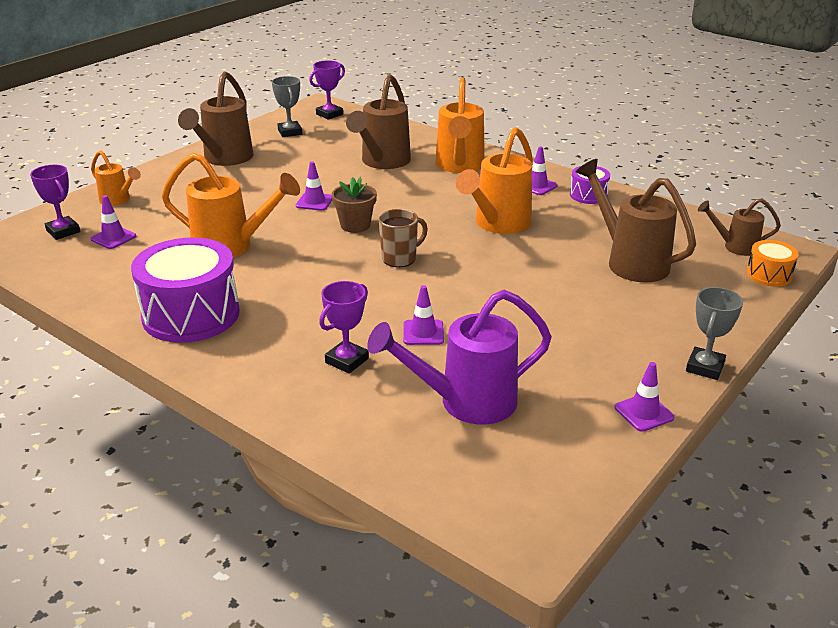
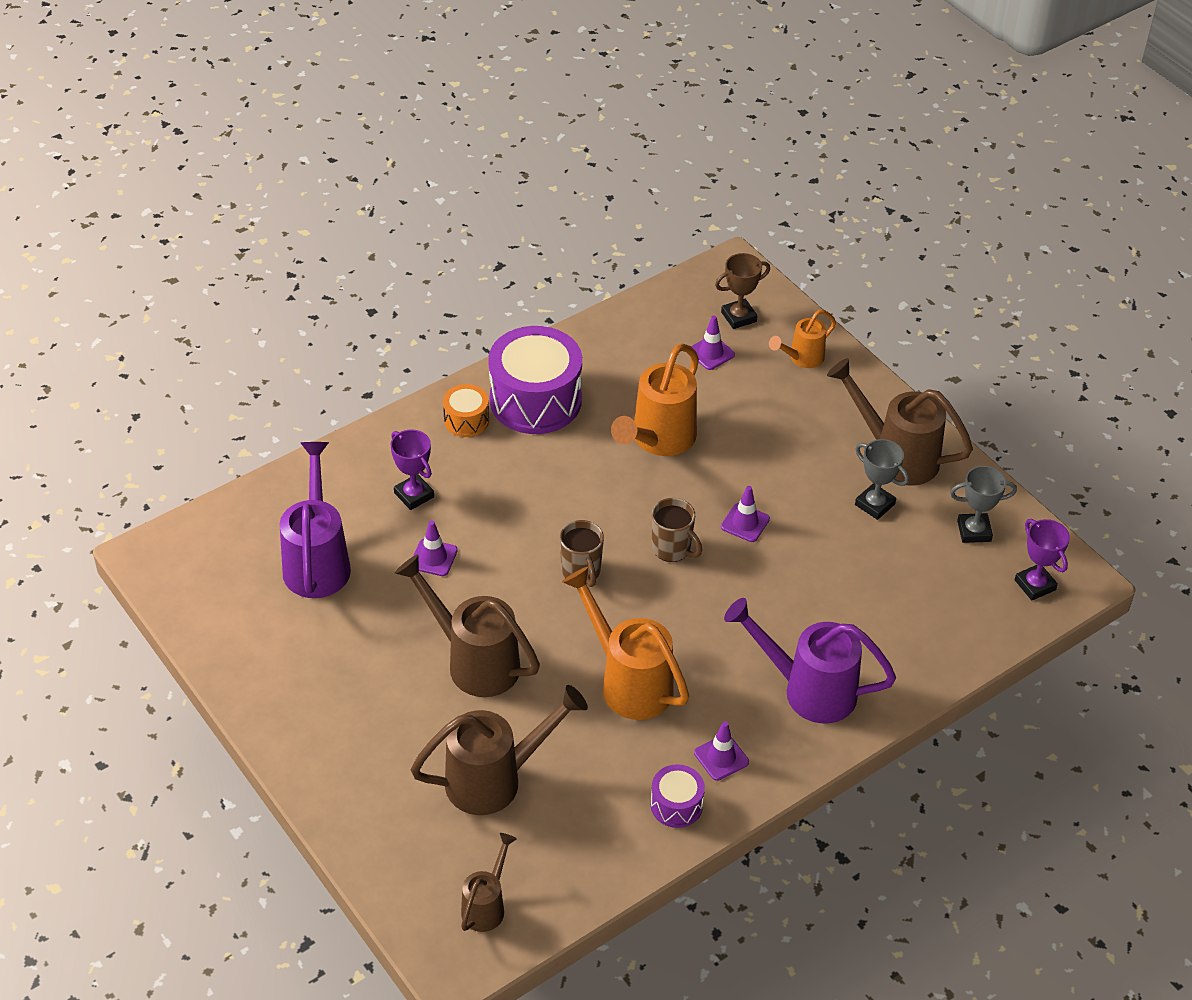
camera: 105 degrees right, 15 degrees up
(63, 231) = (738, 317): purple trophy -> brown trophy
(355, 225) = (672, 549): brown flower pot -> brown mug
(382, 162) = (844, 610): brown watering can -> brown watering can (474, 661)
(459, 166) = (808, 690): orange watering can -> purple watering can
(644, 413) = (243, 679): purple traffic cone -> none
(705, 367) = (281, 756): grey trophy -> grey trophy (874, 504)
(769, 275) = (412, 906): orange drum -> orange drum (466, 420)

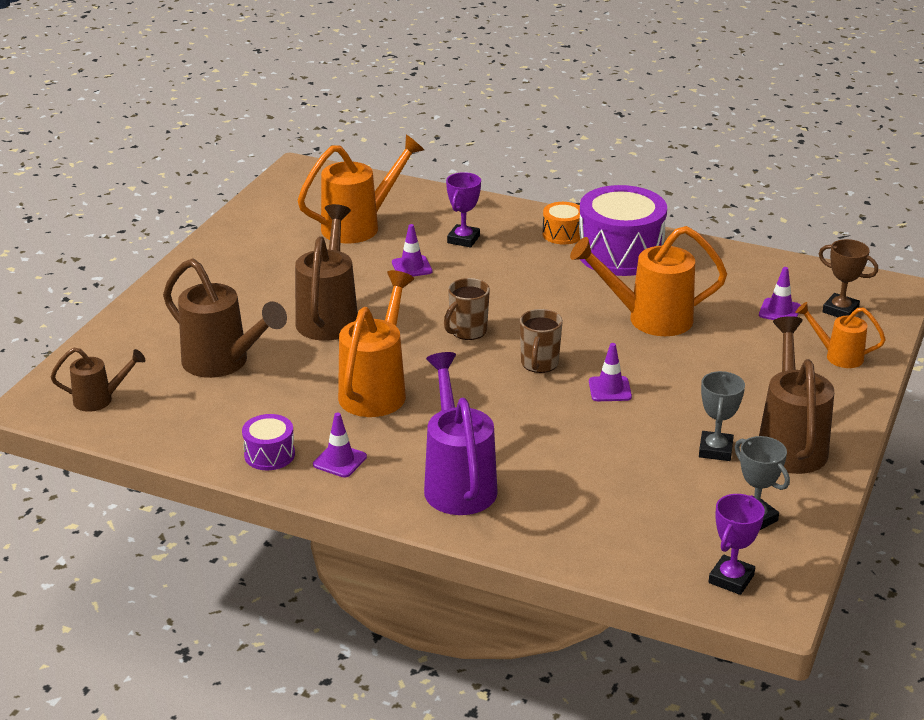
camera: 60 degrees right, 15 degrees down
(317, 561) = (359, 226): purple watering can -> orange watering can

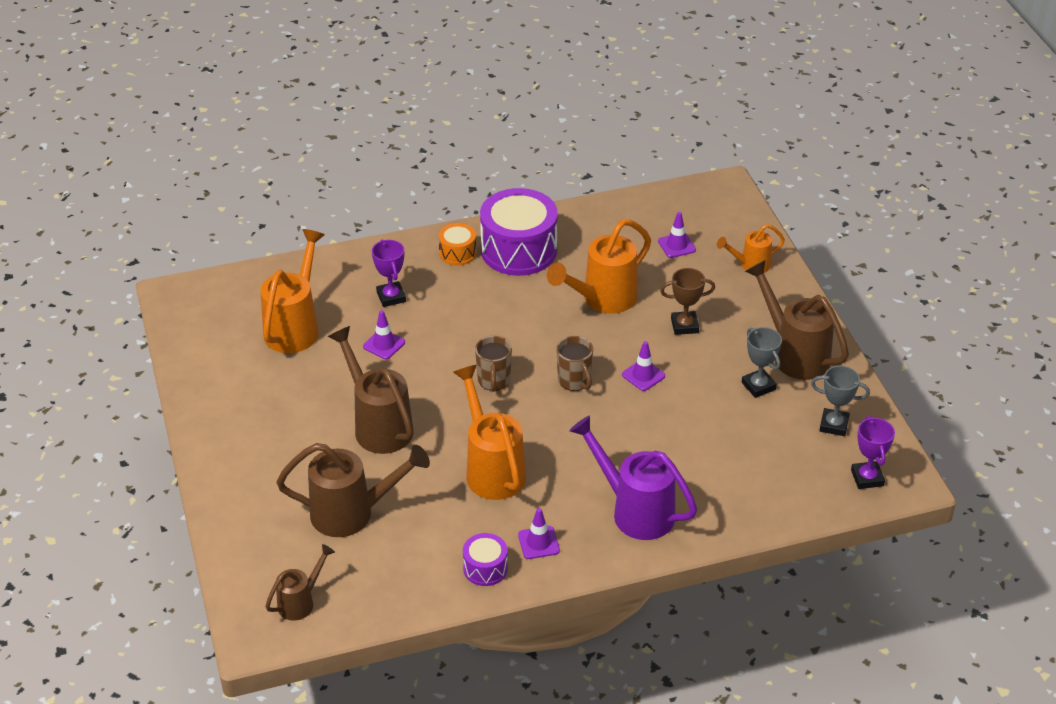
camera: 40 degrees left, 10 degrees up
(840, 310) = (712, 224): brown trophy -> brown trophy (684, 326)

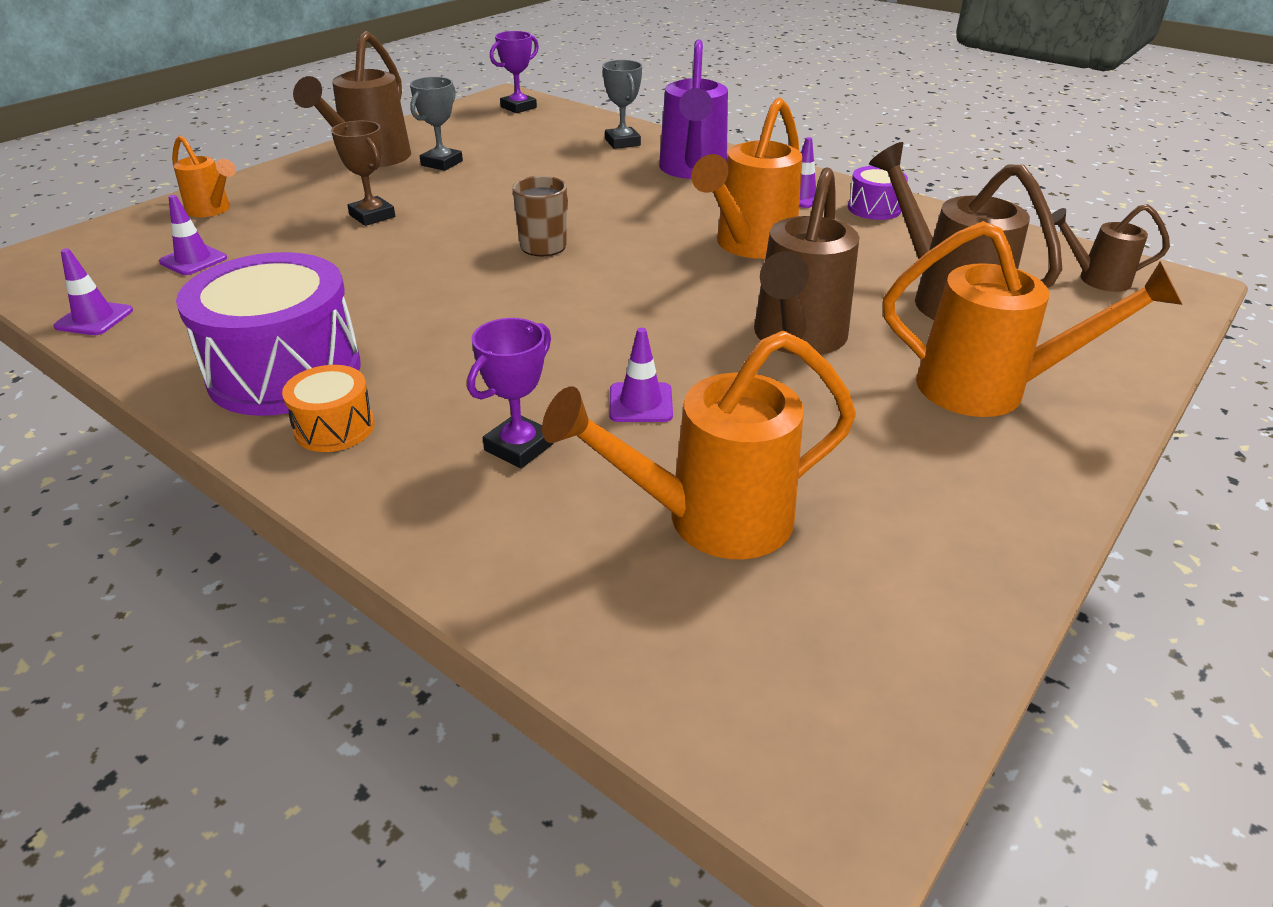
camera: 125 degrees left, 5 degrees down
(494, 381) = (607, 292): brown mug -> none
(602, 300) = (363, 274): orange watering can -> orange watering can (990, 389)
(643, 375) = (489, 214): purple traffic cone -> purple traffic cone (94, 318)
(834, 425) = (463, 128): grey trophy -> grey trophy (622, 142)

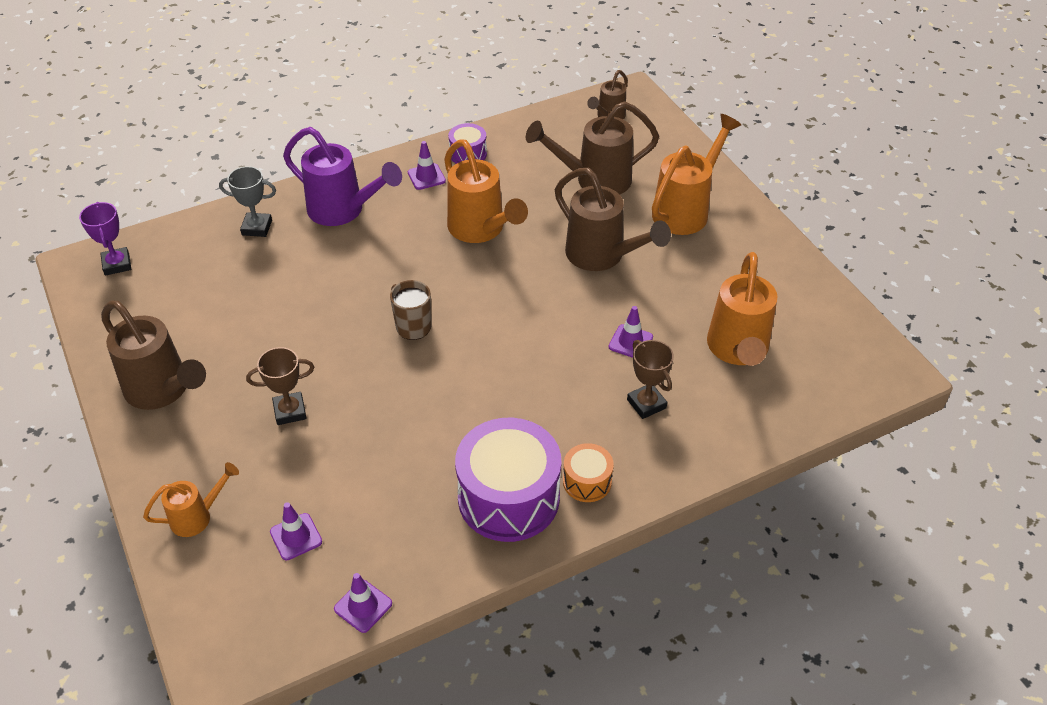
camera: 65 degrees left, 10 degrees up
(442, 163) = (211, 346): grey trophy -> none
(519, 447) = (646, 404): purple trophy -> brown trophy

